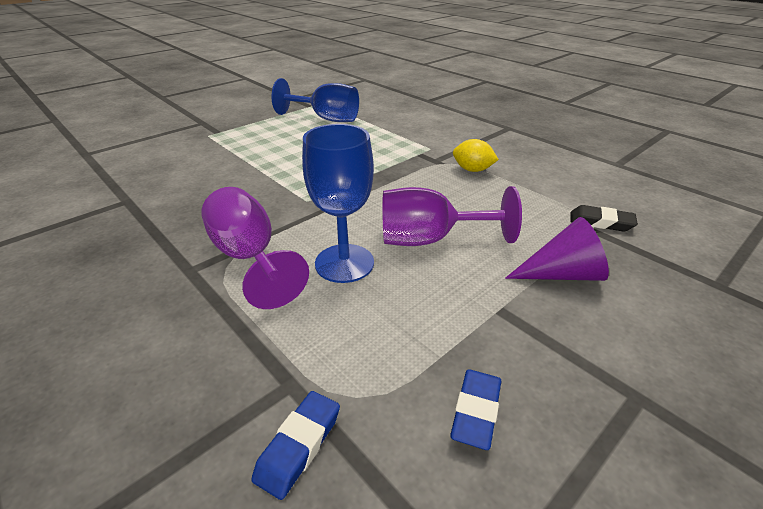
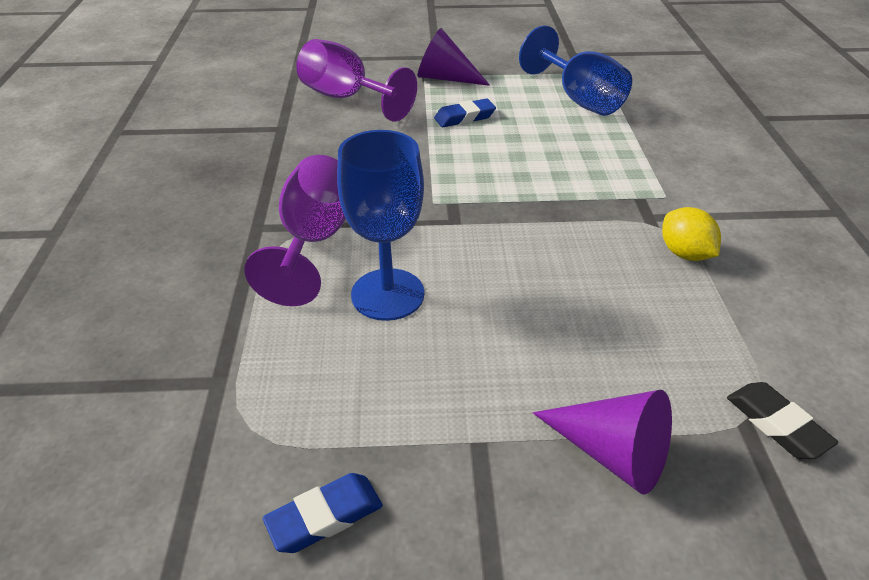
camera: 40 degrees right, 5 degrees up
(225, 132) = (445, 78): none -> purple cone
(299, 446) = (170, 435): blue eraser -> blue eraser (464, 117)
(430, 240) = (506, 317): purple goblet -> purple goblet (346, 98)

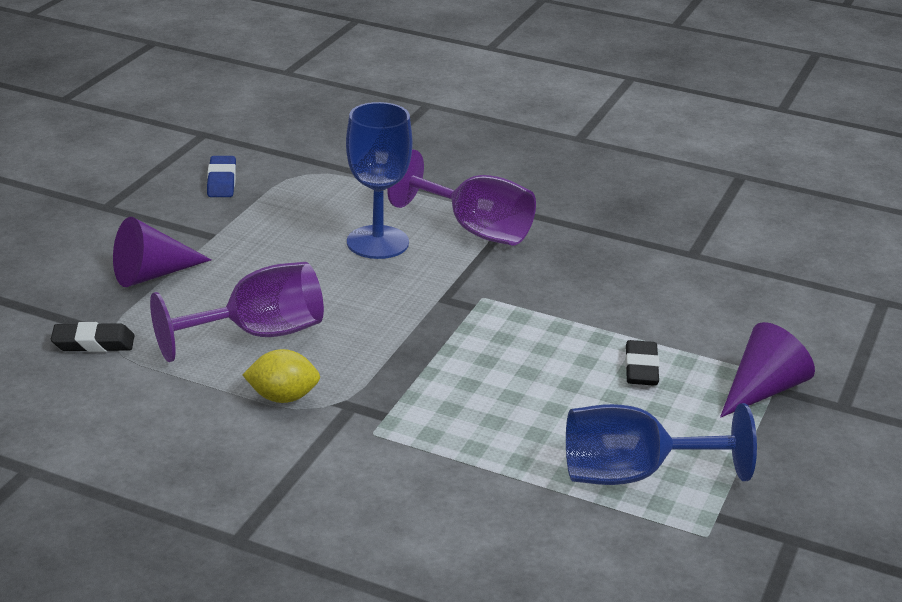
camera: 115 degrees right, 10 degrees down
(346, 98) = (743, 306): purple goblet -> purple goblet (257, 334)
(464, 117) = (641, 368): blue eraser -> black eraser

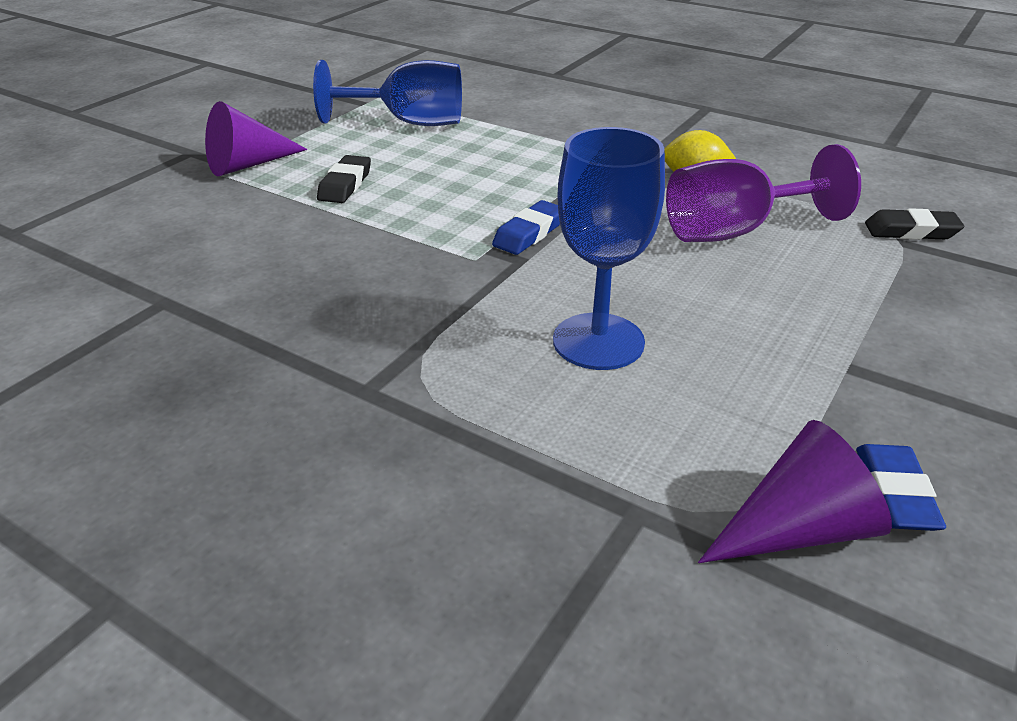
camera: 170 degrees left, 5 degrees up
(152, 274) = (900, 308): purple cone -> purple cone (797, 530)
(443, 322) = (529, 233): none -> blue eraser
(475, 229) = (448, 356): purple goblet -> none

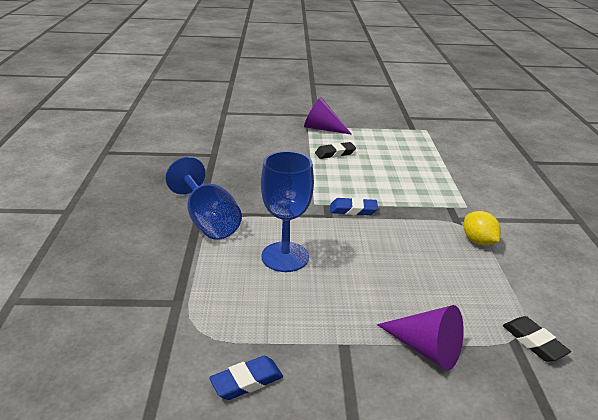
camera: 55 degrees right, 5 degrees down
(409, 123) = (411, 145): blue goblet -> blue goblet (208, 221)
(735, 231) = (437, 271): purple goblet -> none
(797, 530) = (197, 352): purple cone -> purple cone (425, 349)

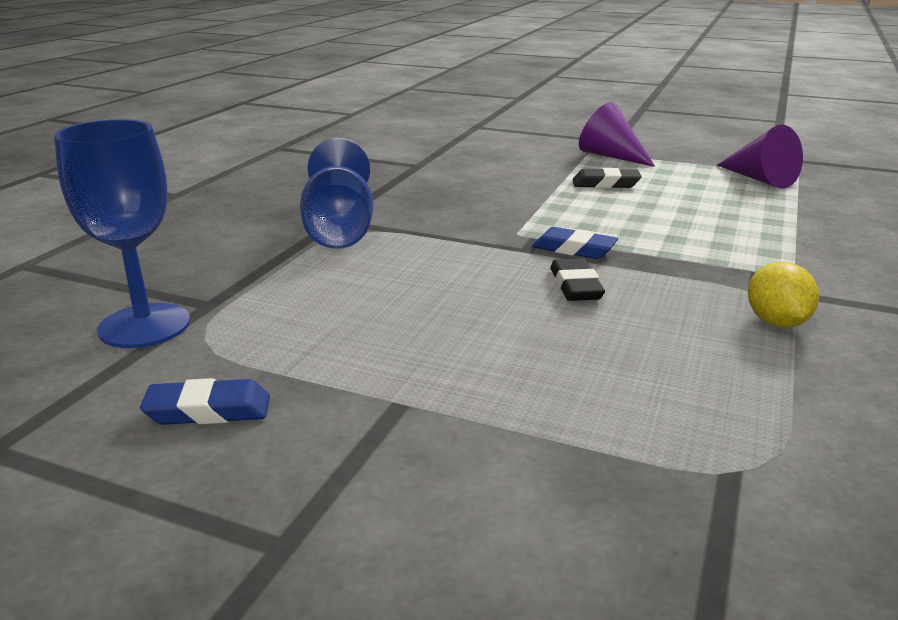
camera: 25 degrees right, 5 degrees down
(285, 257) = (410, 284): blue goblet -> blue goblet (144, 326)
(425, 349) = (538, 442): purple cone -> purple cone (759, 179)
(533, 342) = (772, 486): black eraser -> black eraser (575, 286)

